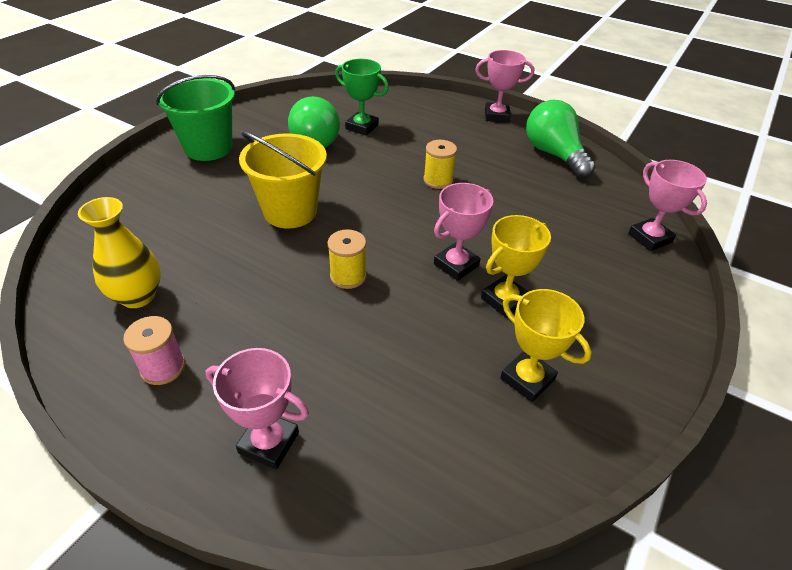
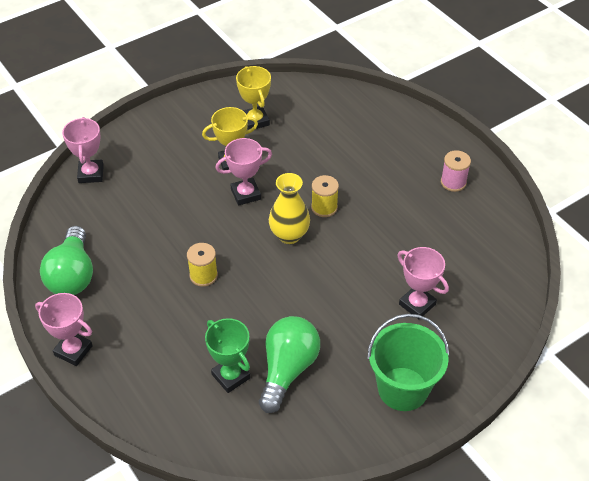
camera: 155 degrees left, 5 degrees up
(138, 296) = (469, 233): yellow vase -> yellow vase (289, 235)
(269, 443) = (401, 132): pink trophy -> pink trophy (417, 304)
(290, 211) = (346, 278): yellow bucket -> none

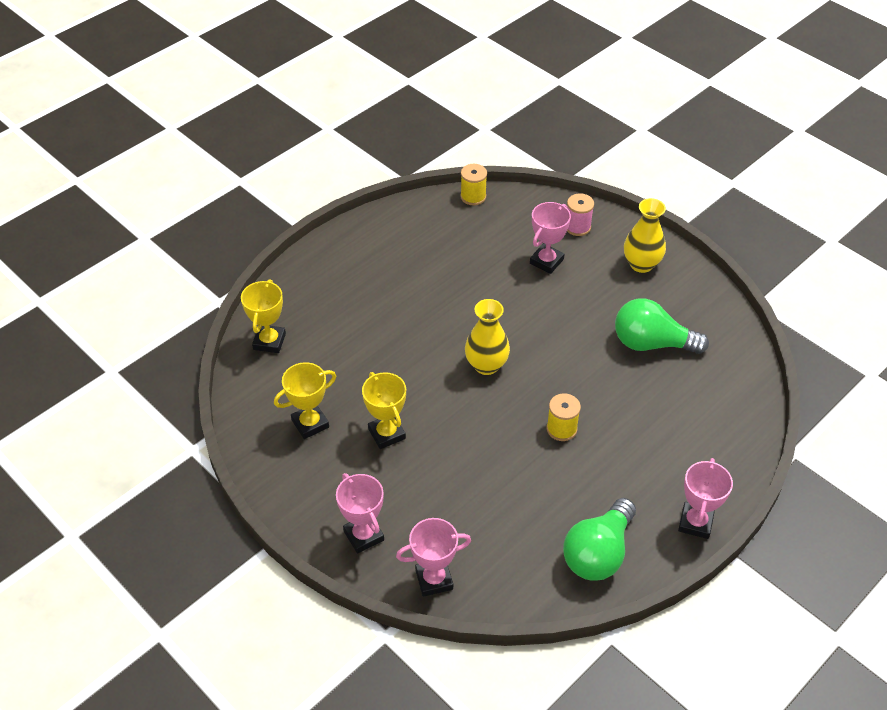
camera: 100 degrees left, 0 degrees up
(72, 275) = (598, 553): green light bulb -> green light bulb turned 135 degrees clockwise
(230, 376) = (675, 384): green trophy -> none
(245, 194) = (435, 412): pink trophy -> pink trophy (363, 536)
(324, 207) = (440, 341): yellow spool -> yellow spool (473, 197)
(346, 104) = (269, 341): none -> yellow trophy
(403, 389) = (641, 264): green bucket -> yellow vase
(453, 182) = (382, 245): pink spool -> pink spool (577, 227)

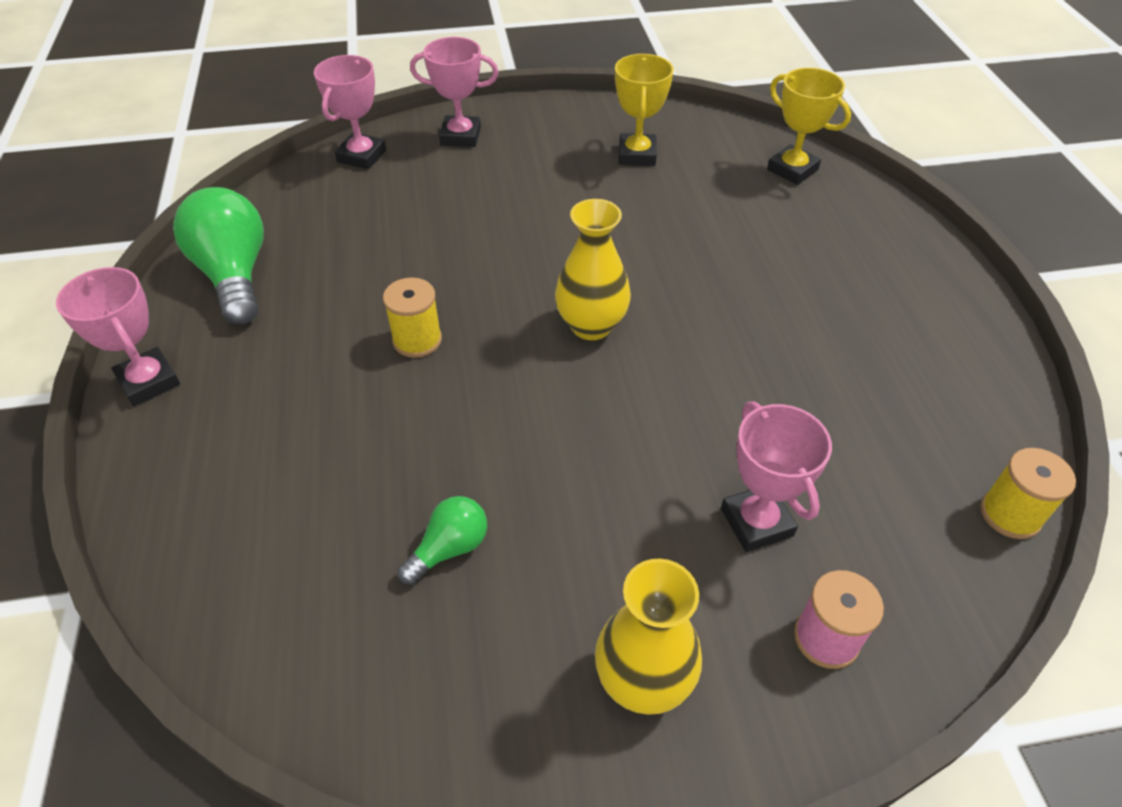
camera: 125 degrees right, 0 degrees up
(387, 434) = (568, 198): yellow trophy -> none
(651, 343) = (449, 548): green light bulb -> green light bulb, size x0.53

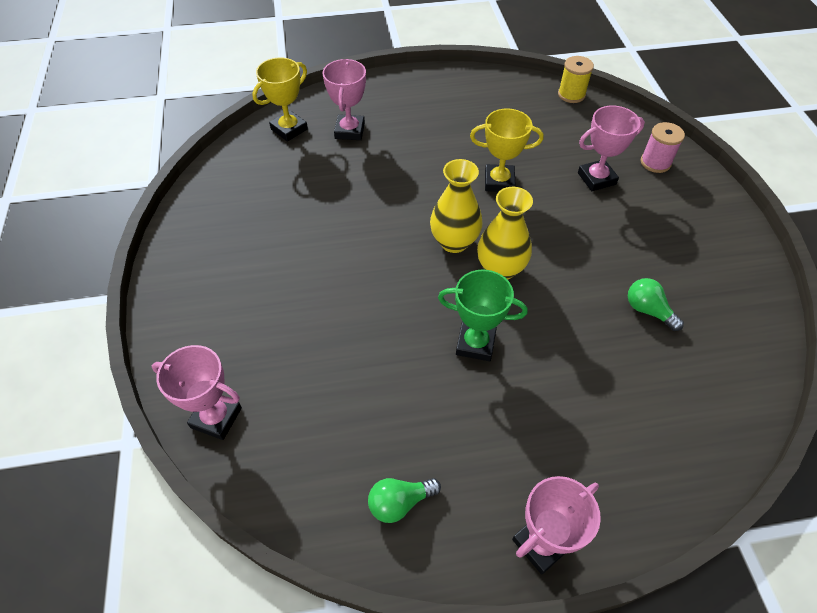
camera: 90 degrees left, 5 degrees up
(234, 275) = (400, 502): green light bulb -> green light bulb, size x0.53
(417, 340) = (475, 343): yellow spool -> green trophy
(460, 136) = (199, 334): pink trophy -> pink trophy (349, 131)
(637, 155) = (254, 210): yellow trophy -> yellow trophy (499, 182)
(643, 680) = (699, 227): yellow vase -> yellow vase (500, 269)

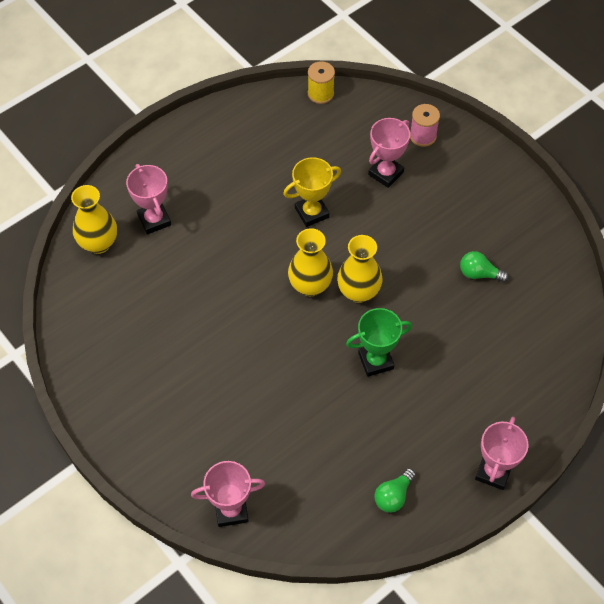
camera: 30 degrees left, 5 degrees up
(289, 129) = (98, 243): yellow trophy -> yellow vase

